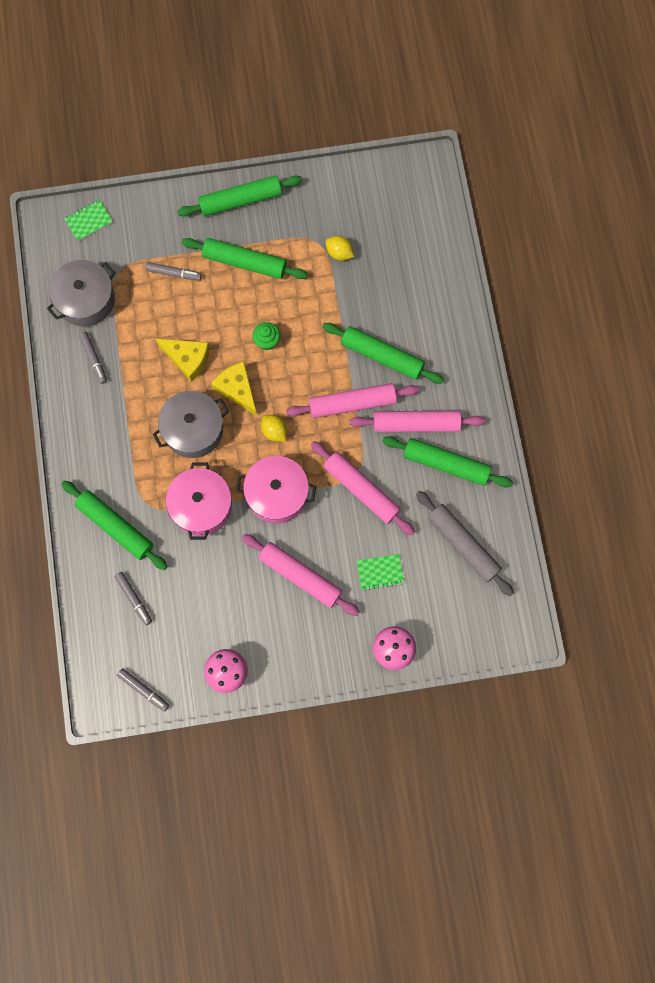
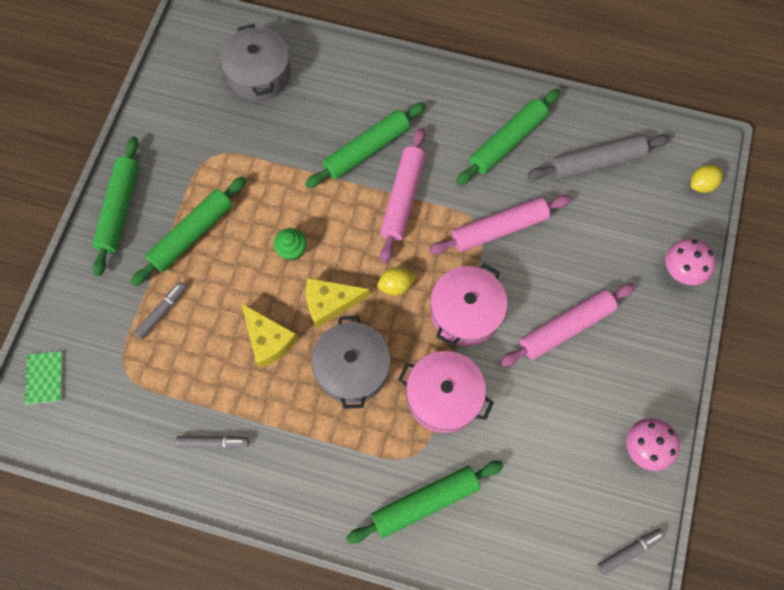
camera: 65 degrees left, 5 degrees down
(86, 300) = (137, 422): grey pot -> grey pot (259, 74)
(134, 599) = (519, 517): grey marker -> none
(187, 359) = (268, 339): yellow cheese -> yellow cheese turned 90 degrees clockwise
(339, 253) = (235, 141): yellow lemon -> yellow lemon (701, 184)
(380, 572) = (593, 249): green notebook -> none
(416, 424) = (453, 150): pink rolling pin -> none

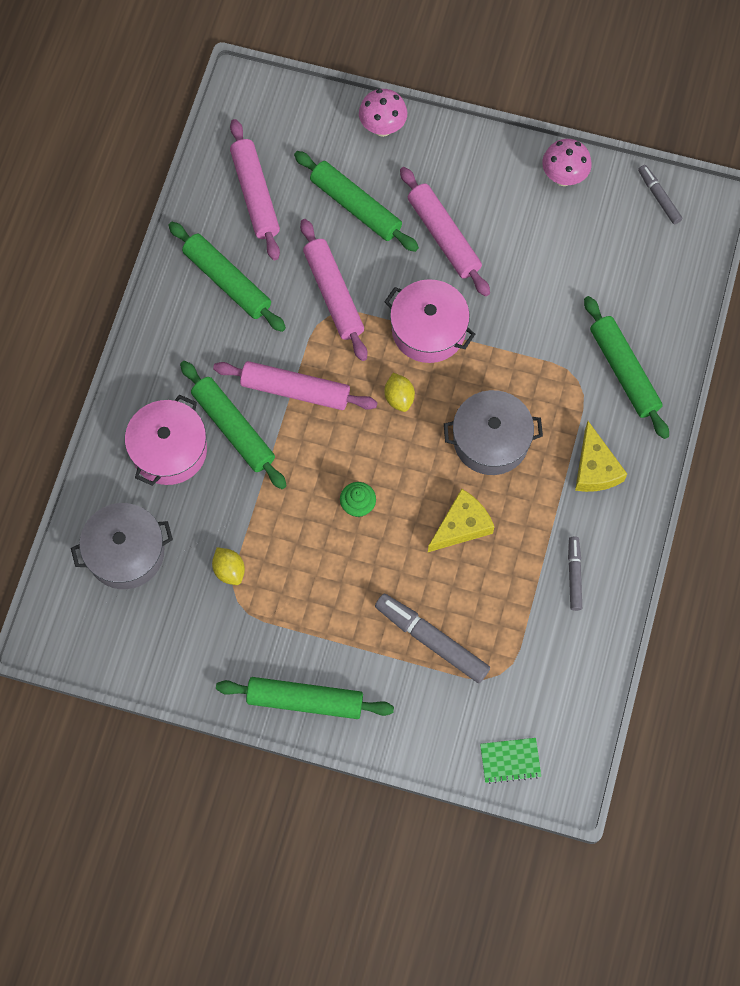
camera: 90 degrees left, 0 degrees up
(162, 312) = (431, 640): grey marker -> grey marker, size x1.72
(192, 234) = (338, 615): green rolling pin -> green rolling pin (355, 206)
(330, 303) = (419, 464): yellow cheese -> yellow cheese (595, 468)
(443, 396) = (518, 353): pink pot -> pink pot (169, 450)
(596, 162) = (255, 194): grey rolling pin -> pink rolling pin
(701, 184) = (284, 97): yellow lemon -> yellow lemon (229, 570)

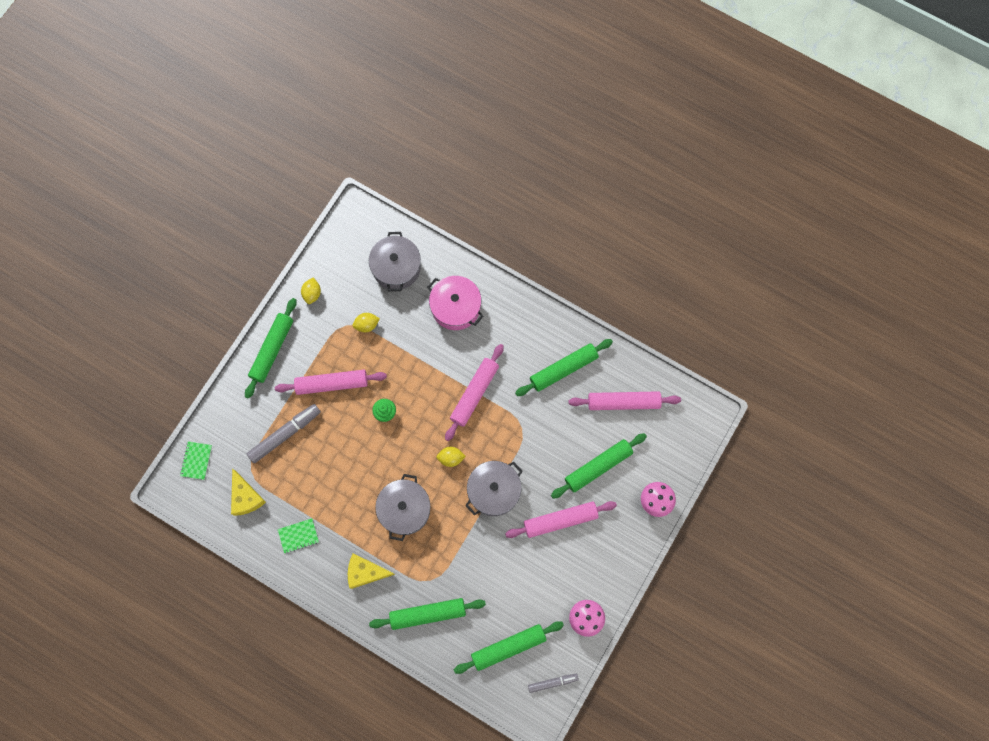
camera: 105 degrees right, 5 degrees up
(199, 667) = (312, 294): none -> yellow lemon
(233, 428) = (459, 349): green rolling pin -> green rolling pin (508, 647)
(333, 294) = (536, 435): pink rolling pin -> pink rolling pin (332, 384)
(428, 330) = (494, 490): pink pot -> grey pot
(461, 526) = (352, 474): yellow cheese -> yellow cheese (246, 497)
(574, 575) = (298, 536): grey marker -> green notebook

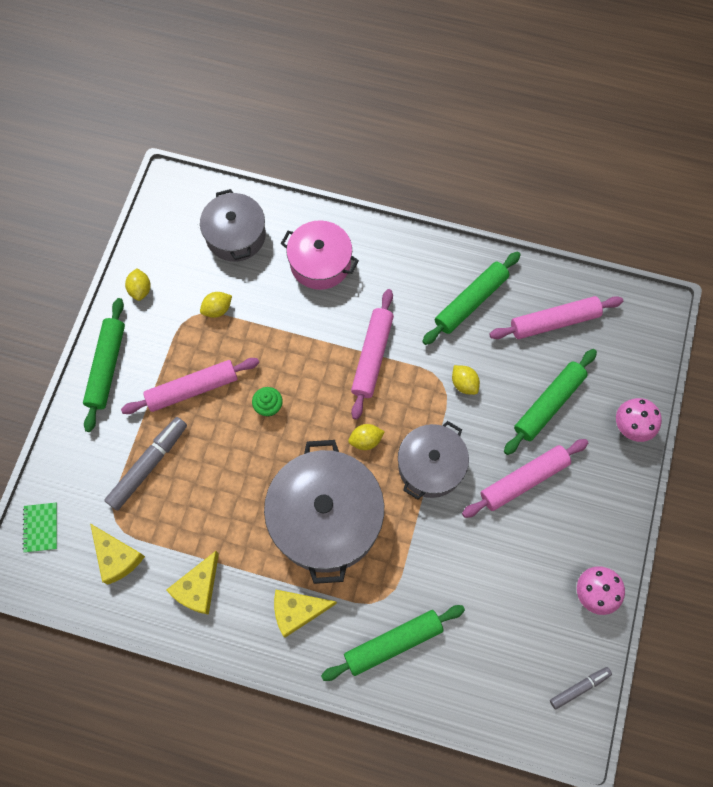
camera: 15 degrees left, 5 degrees down
(298, 536) = (198, 588): green notebook -> yellow cheese
(404, 509) = (325, 518): grey pot -> grey pot, size x1.62
(508, 647) = (509, 657): green rolling pin -> none
(538, 434) = (464, 384): none -> yellow lemon

